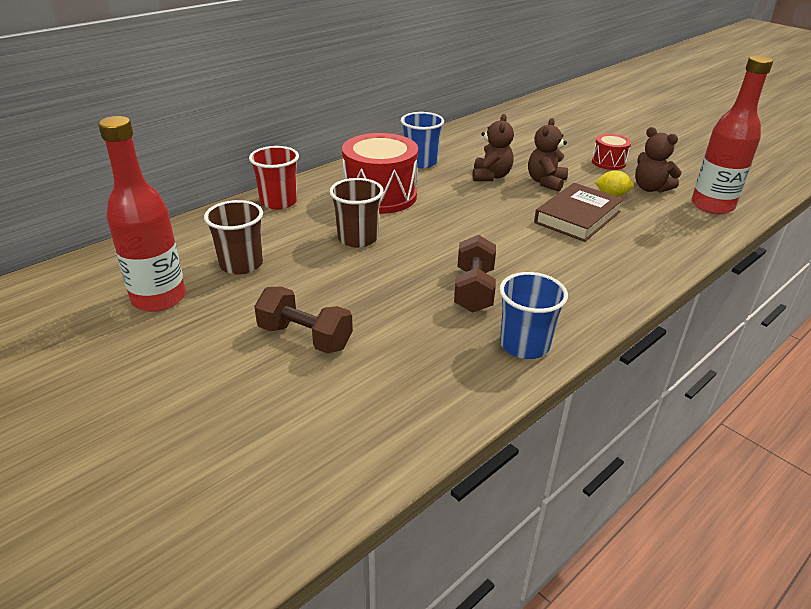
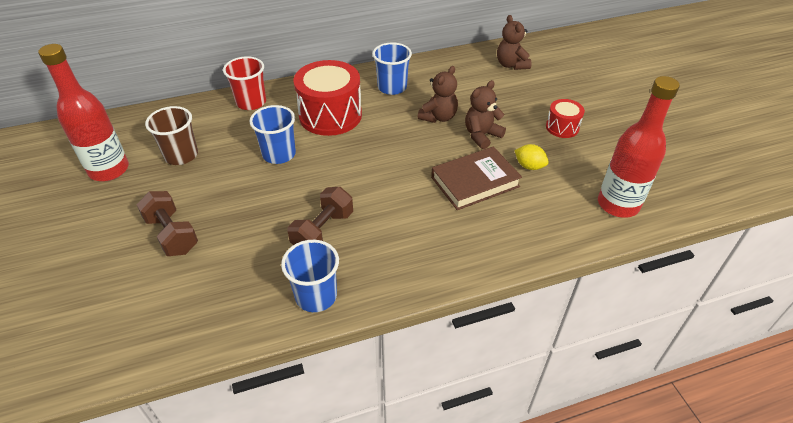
camera: 25 degrees right, 10 degrees up
(358, 238) = (279, 154): brown cup -> blue cup
(650, 188) = (575, 168): brown teddy bear -> brown teddy bear (511, 65)

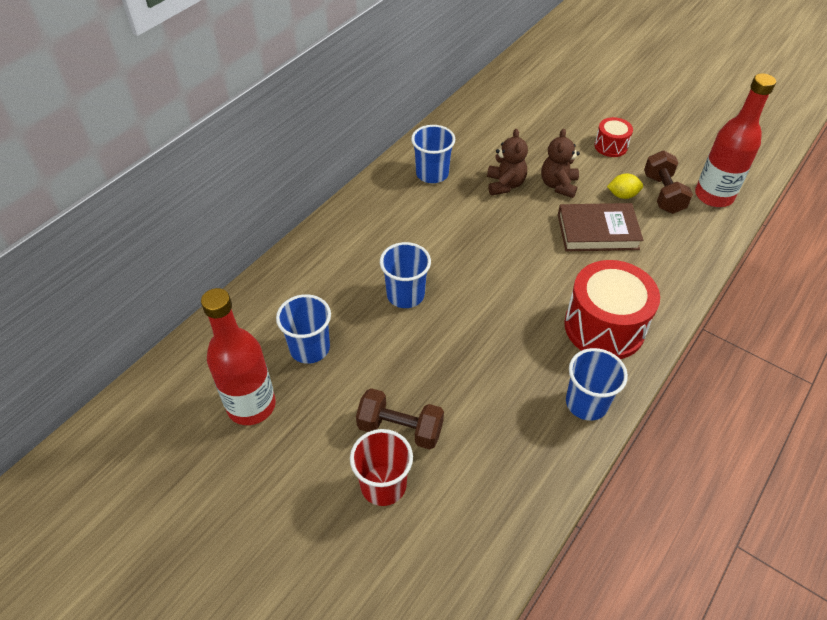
camera: 35 degrees left, 5 degrees up
(181, 155) = (309, 348): brown cup -> blue cup
(251, 102) = (313, 255): red cup -> red cup (383, 485)
(323, 231) = (528, 344): brown dumbbell -> brown dumbbell (663, 194)
(330, 115) = (408, 230): red drum -> red drum (604, 327)
(475, 182) = (597, 231): brown book -> brown book turned 60 degrees clockwise
(511, 65) = (510, 102): brown teddy bear -> none

